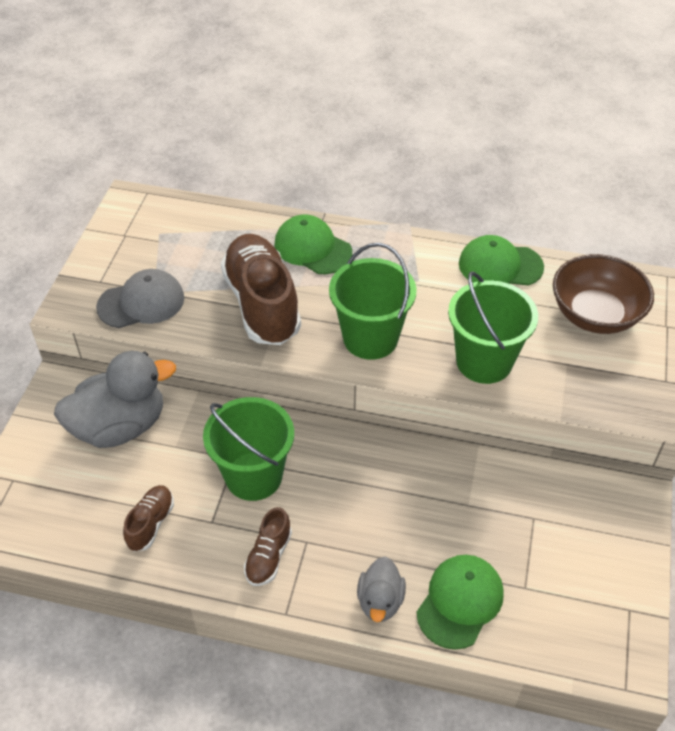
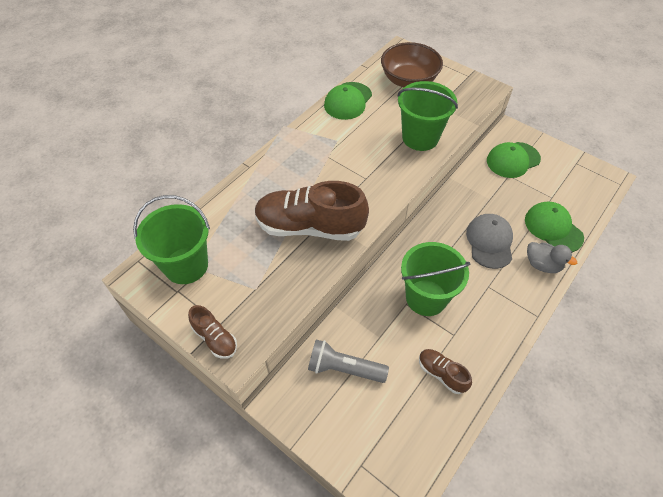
camera: 65 degrees left, 5 degrees up
(120, 426) = (344, 368): grey duck -> grey flashlight
(141, 302) = (262, 301): grey cap -> grey cap (489, 242)
(268, 557) = (493, 311): brown shoe -> brown shoe (215, 338)
(312, 248) = (273, 181): green cap -> green cap (513, 160)
(370, 338) = (374, 181): green bucket -> green bucket (186, 265)

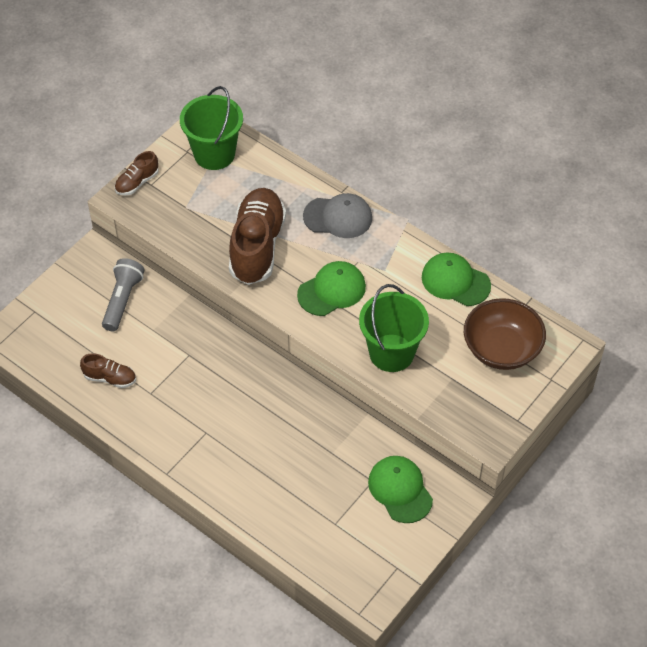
camera: 90 degrees right, 0 degrees up
(426, 297) = (195, 372): green bucket -> none
(441, 374) = (110, 378): brown shoe -> brown shoe turned 60 degrees clockwise
(489, 242) = (266, 442): grey cap -> grey cap (338, 217)
(542, 264) = (232, 491): grey duck -> none
(553, 228) = (285, 514): green cap -> green cap (332, 290)

